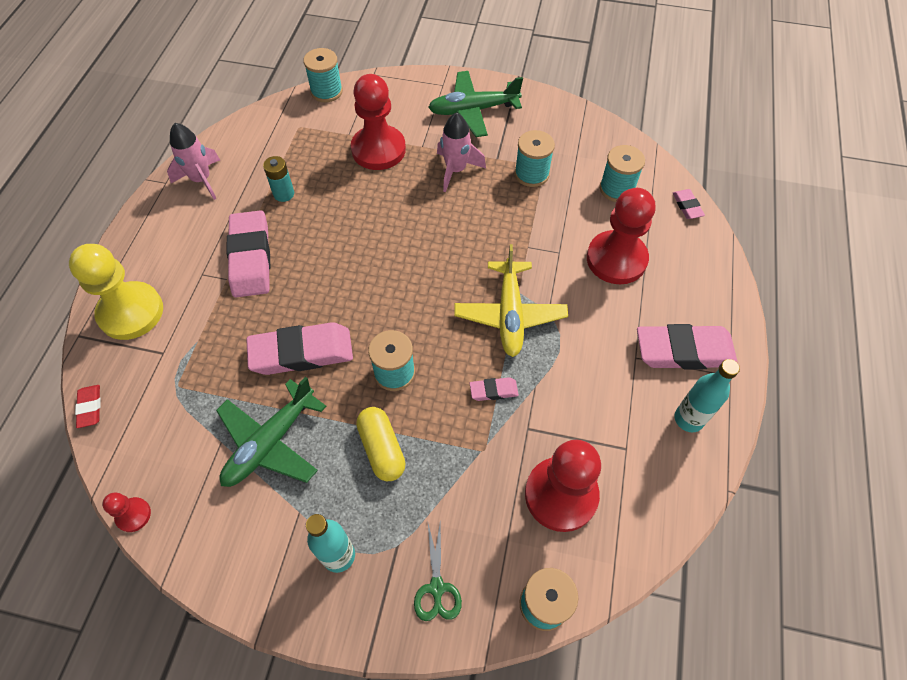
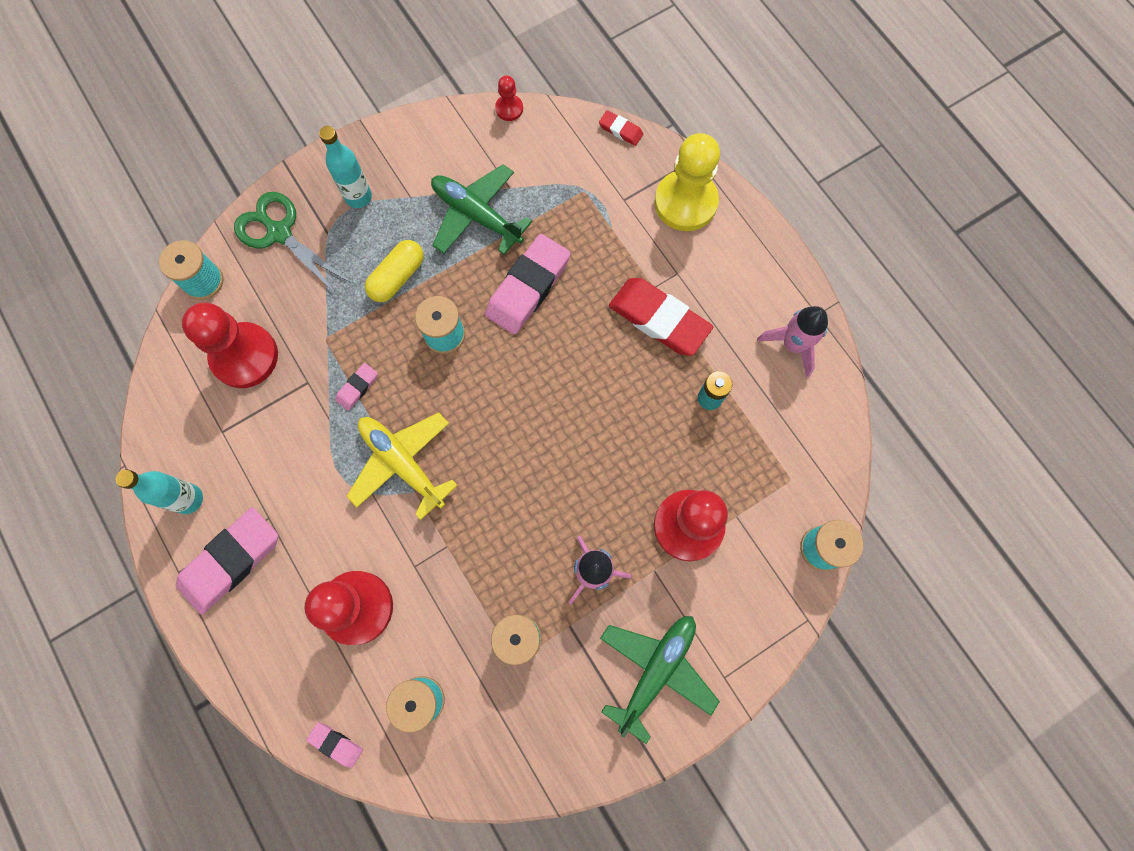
camera: 135 degrees right, 15 degrees up
(251, 258) = (659, 319): pink eraser -> red eraser
(270, 442) = (476, 215): green plane -> green plane turned 45 degrees counterclockwise
(382, 449) = (397, 277): yellow capsule -> yellow capsule turned 75 degrees counterclockwise
(437, 587) = (279, 233): green scissors -> green scissors, size x1.67

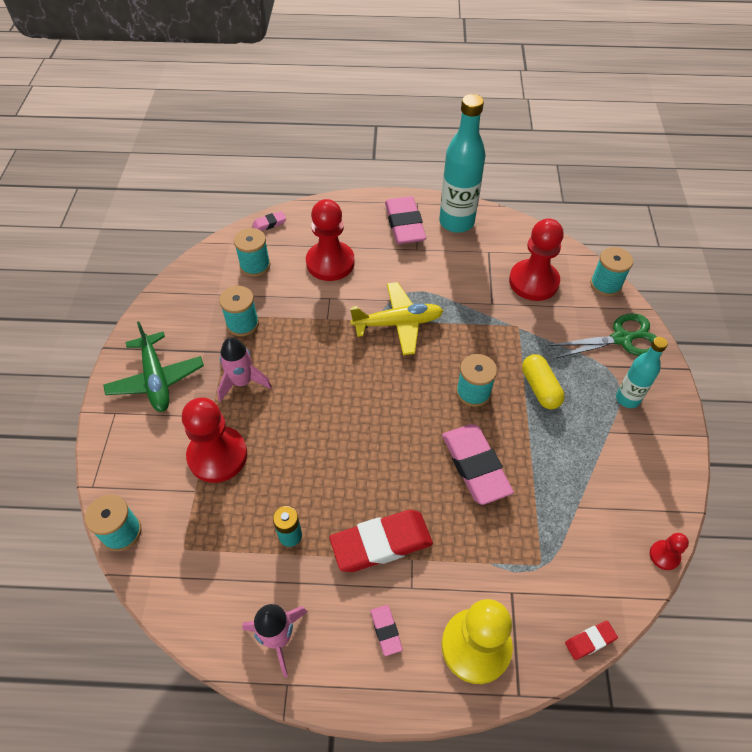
camera: 125 degrees right, 20 degrees down
(189, 499) = (456, 222): turquoise bottle -> turquoise bottle, size x1.75
(357, 388) = (469, 326): pink eraser -> pink eraser (386, 631)
(476, 215) = (564, 467): green plane -> none

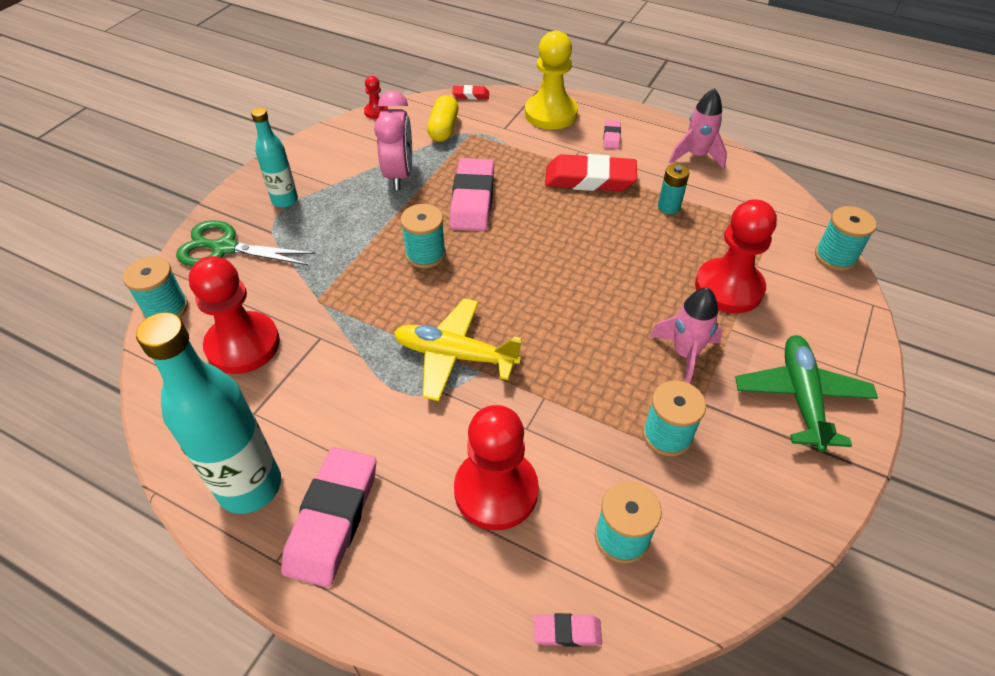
camera: 155 degrees left, 5 degrees down
(540, 388) = (356, 235): yellow capsule -> yellow capsule (443, 129)
(562, 469) = (399, 175): none -> pink clock

